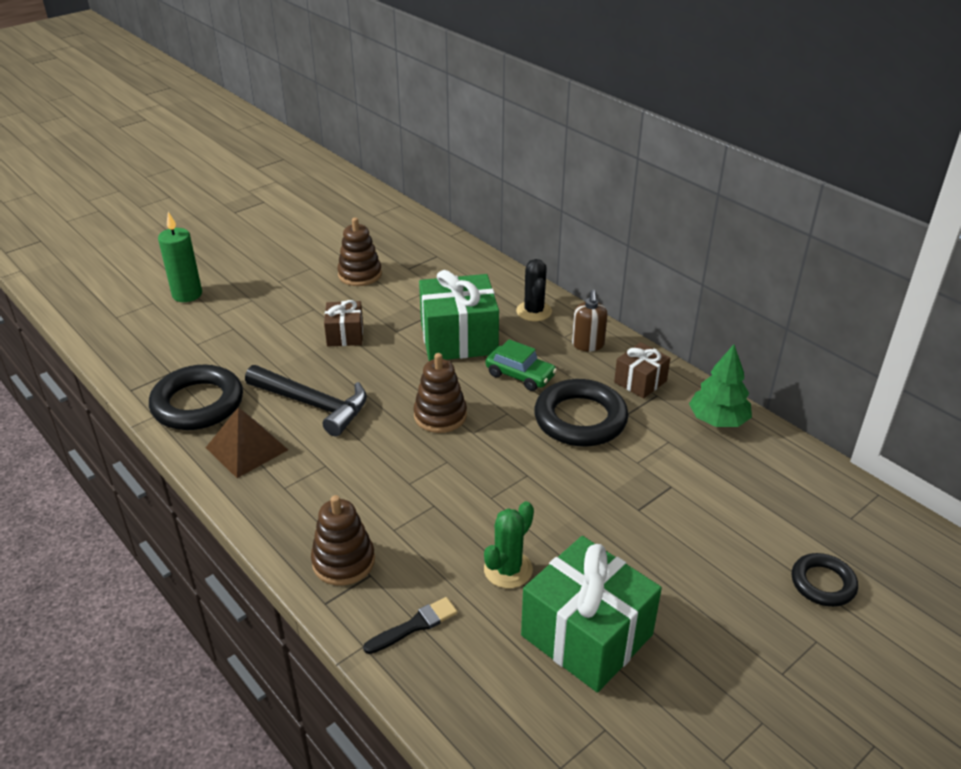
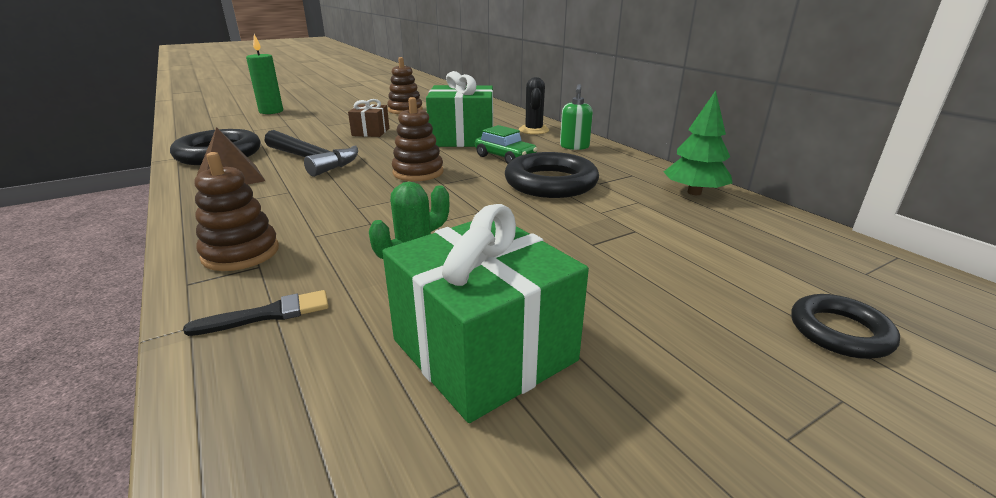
camera: 10 degrees right, 10 degrees down
(588, 345) = (574, 147): brown soap dispenser -> green soap dispenser
(640, 381) = (617, 167): brown gift -> none

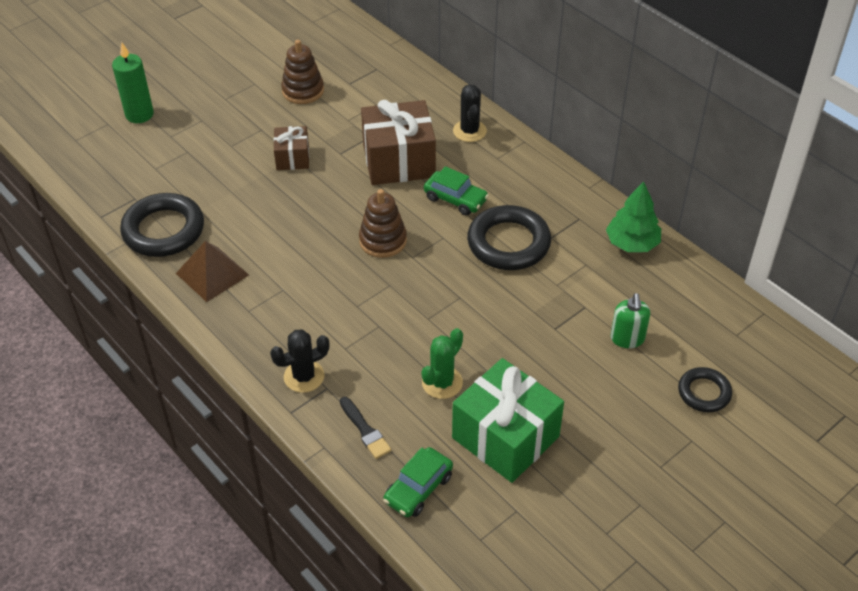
camera: 10 degrees left, 20 degrees up
(241, 253) = (304, 376): brown stacking toy -> black cactus
(268, 314) = (365, 430): black brush -> black brush turned 90 degrees clockwise
(287, 407) = (418, 488): none -> green car
(312, 160) = (267, 230): black hammer -> none
(462, 138) = (399, 161): green gift -> brown gift
(574, 147) = (519, 167): green soap dispenser -> green soap dispenser (627, 339)

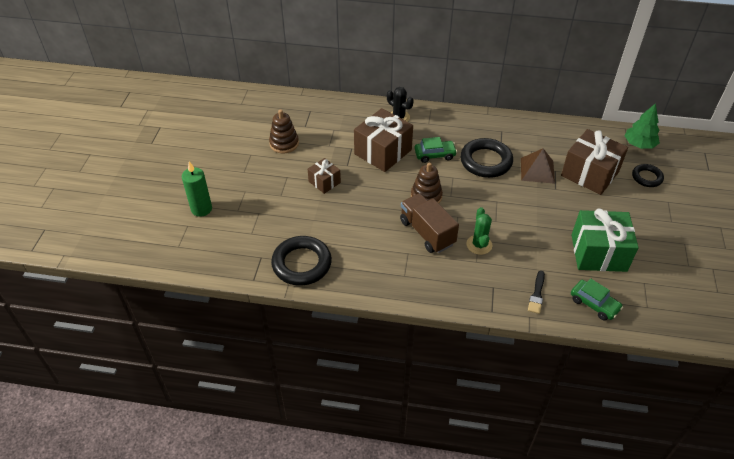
camera: 40 degrees left, 0 degrees up
(212, 274) = (360, 269): brown pyramid -> brown pyramid (537, 170)
(304, 376) = (475, 289): black cactus -> none
(332, 281) = (427, 232): none -> brown truck
(365, 430) = (537, 294): black brush -> black brush turned 90 degrees clockwise
(418, 488) = (594, 304): green car -> green car turned 45 degrees counterclockwise
(442, 382) = (541, 247): green cactus -> green cactus (479, 245)
(627, 339) = (589, 174): green soap dispenser -> brown gift
(632, 243) = (538, 129): green tree -> green tree (639, 144)

